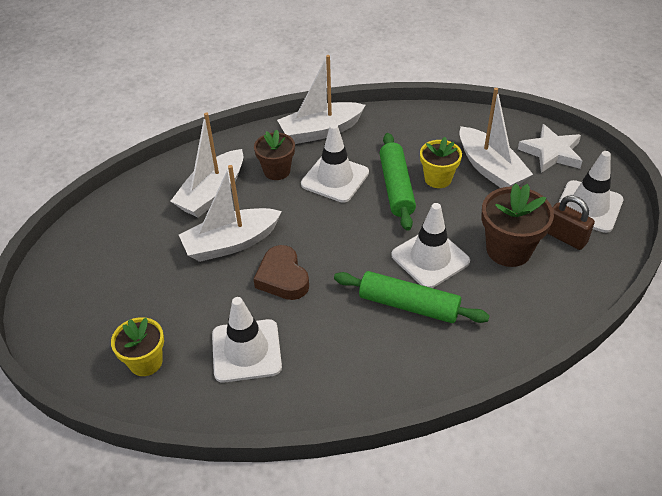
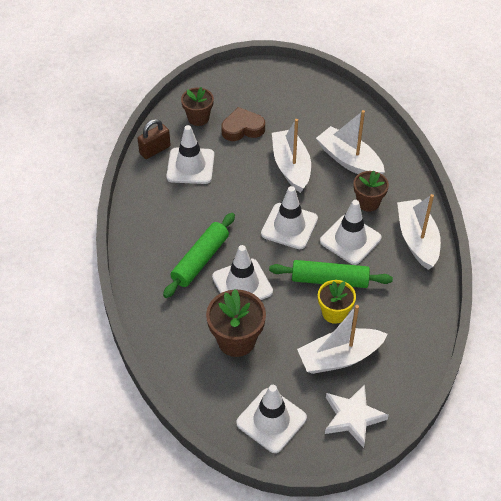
camera: 100 degrees right, 5 degrees up
(146, 362) = (198, 118): yellow flower pot -> brown flower pot
(282, 278) = (248, 192): brown heart -> brown heart (242, 128)
(329, 230) = (289, 226): none -> white traffic cone
(565, 237) = (239, 387): brown padlock -> brown padlock (155, 150)

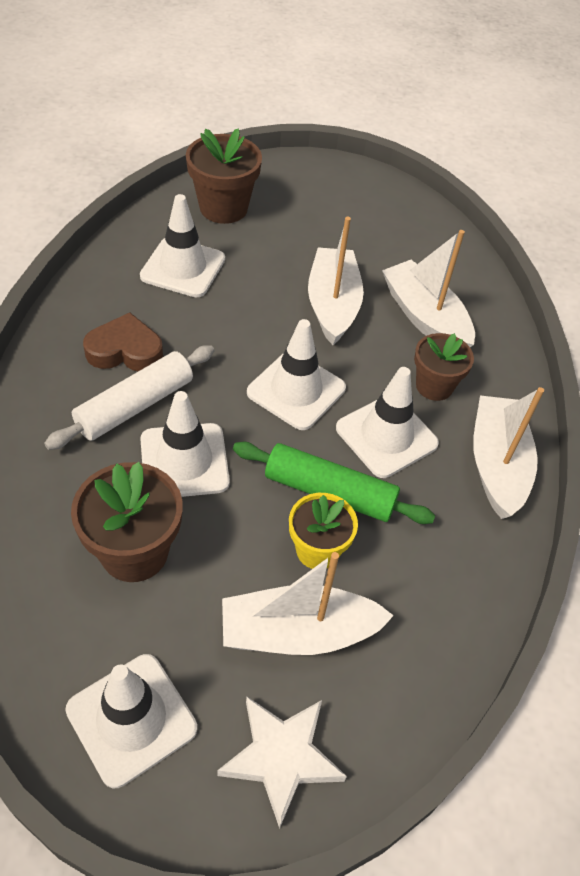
camera: 10 degrees right, 0 degrees up
(155, 150) = (142, 234): brown padlock -> none
(198, 118) = (223, 208): brown flower pot -> brown flower pot, size x1.50
(200, 260) = (135, 406): green rolling pin -> white rolling pin
(242, 128) = (281, 236): brown heart -> brown heart (125, 350)

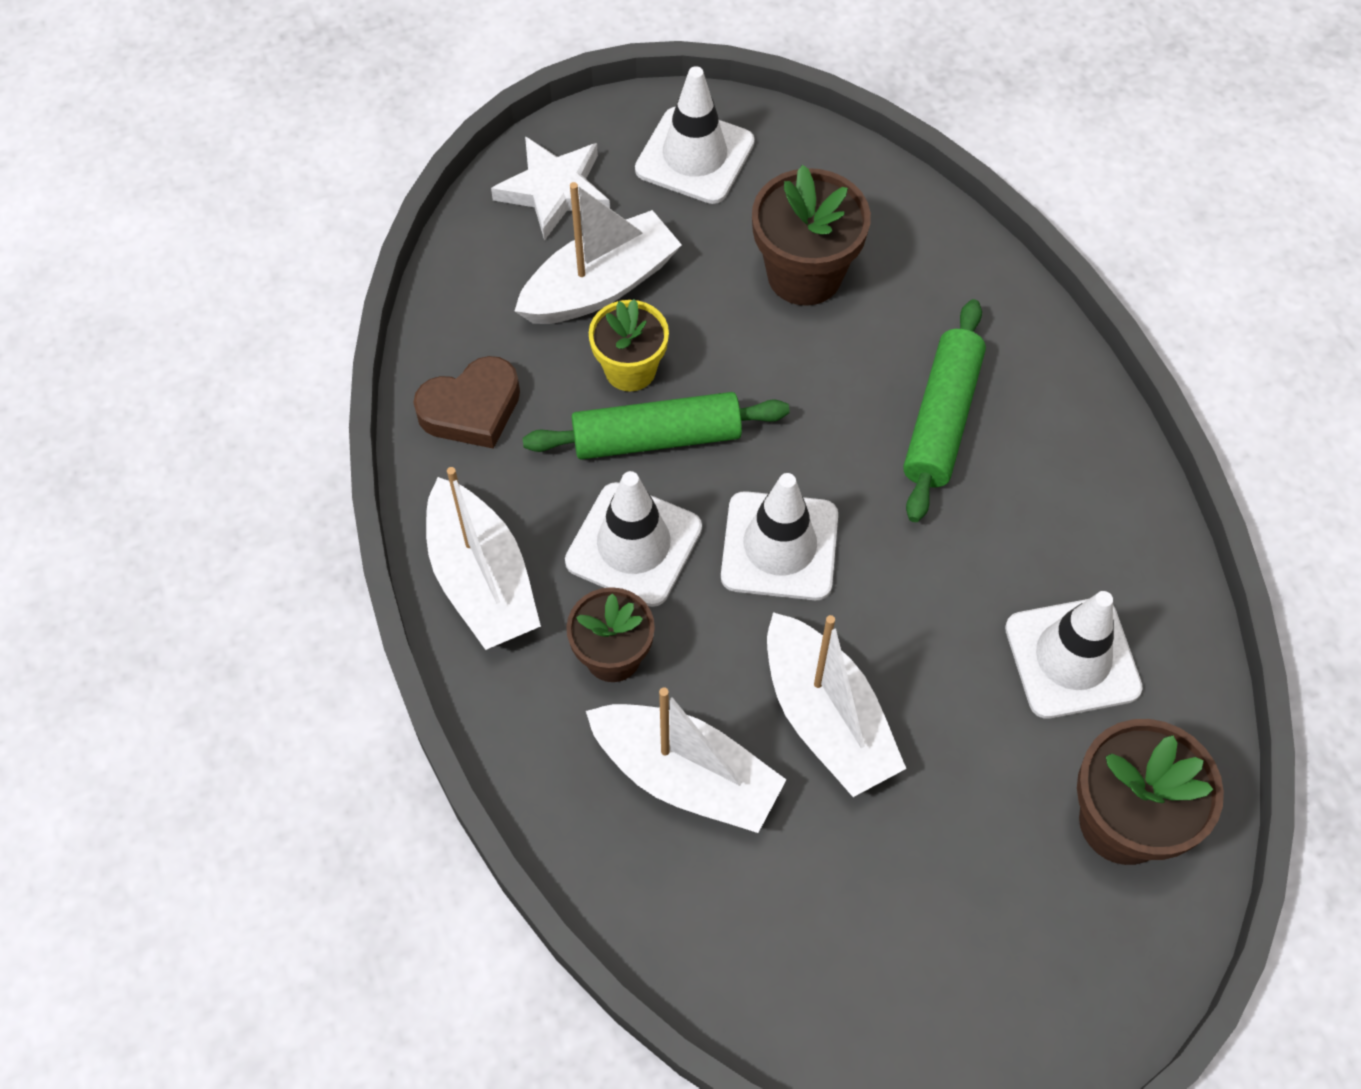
camera: 155 degrees right, 10 degrees up
(125, 350) = (1019, 482): brown heart -> brown heart (471, 409)
(135, 406) = (941, 419): white rolling pin -> green rolling pin
(184, 461) = (834, 386): white traffic cone -> none

